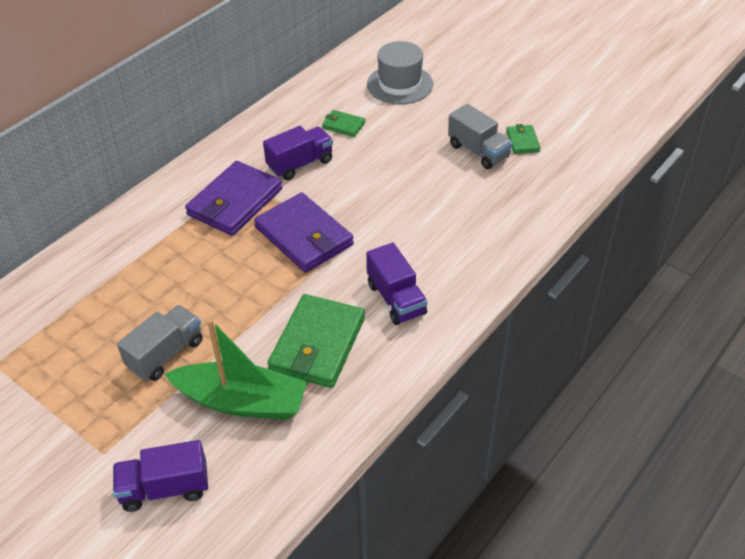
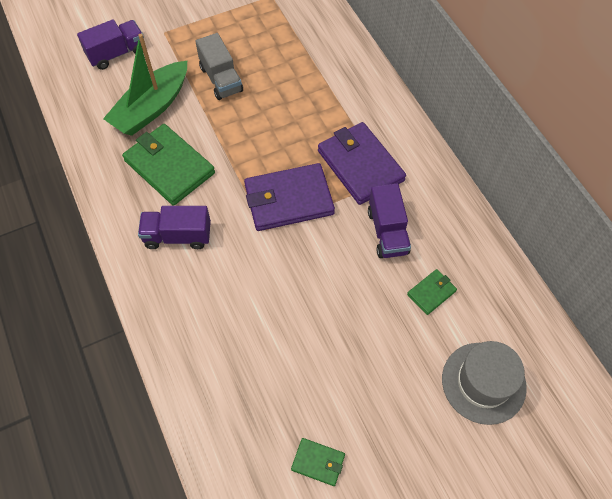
camera: 115 degrees right, 15 degrees up
(165, 488) = (117, 54): purple truck -> purple truck turned 45 degrees clockwise
(478, 151) = (325, 404): grey truck -> none

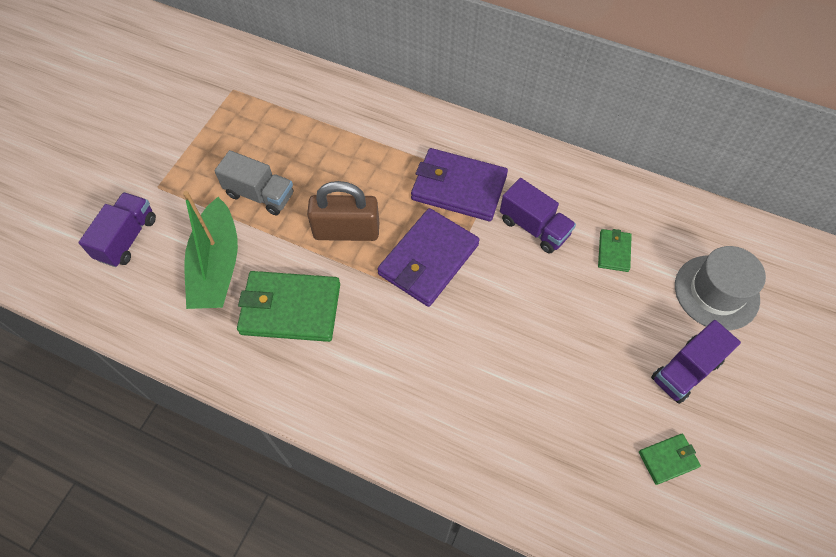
camera: 40 degrees left, 0 degrees up
(178, 236) = (362, 365): purple truck -> purple truck (686, 370)
(253, 142) = (346, 231): none -> brown padlock

